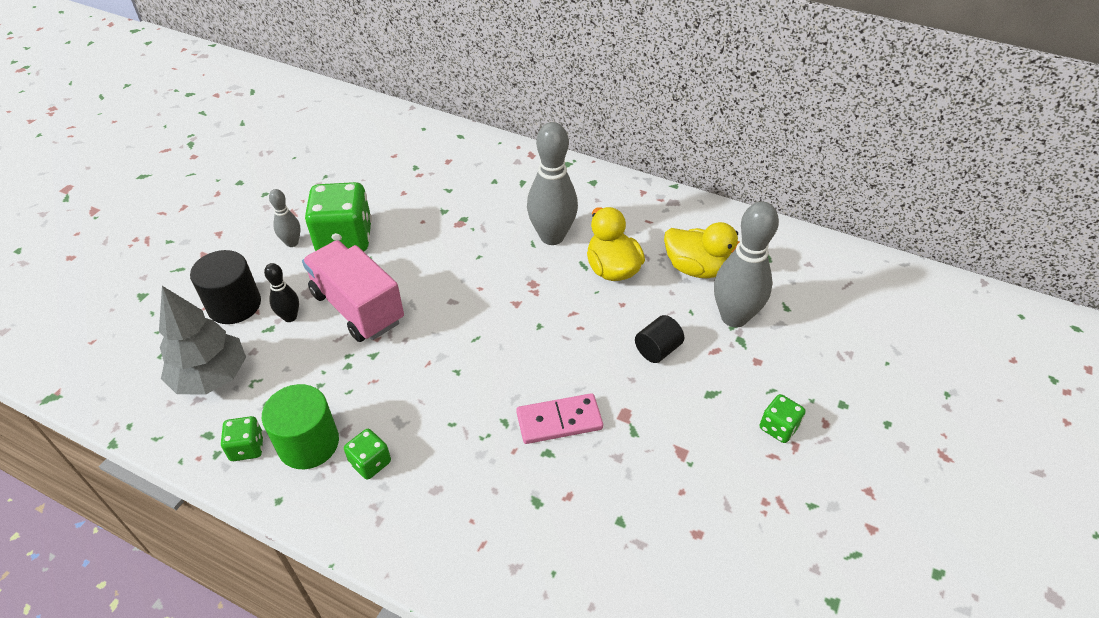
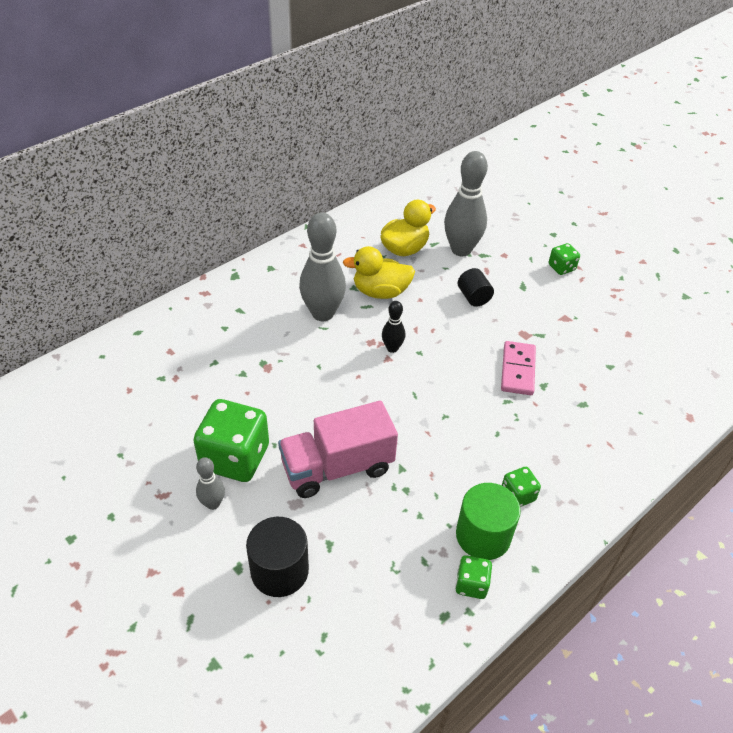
camera: 70 degrees left, 0 degrees up
(211, 377) = (372, 604): grey tree -> none
(290, 317) = (322, 524): black bowling pin -> black bowling pin (392, 348)

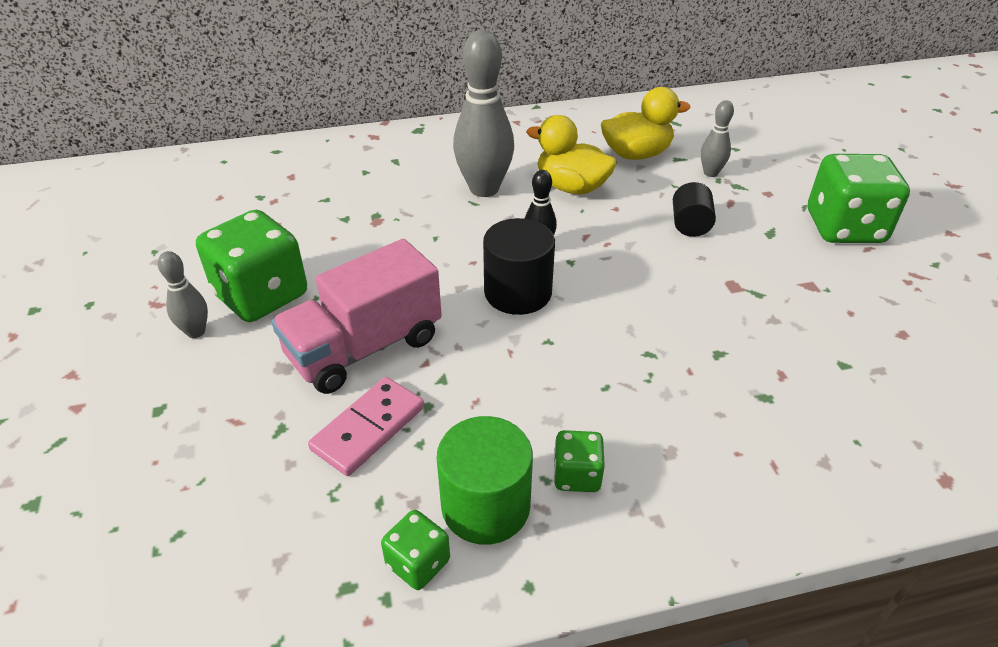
camera: 30 degrees right, 5 degrees down
(279, 571) = (198, 433): black cylinder -> black cylinder (518, 292)
(337, 467) = (364, 348): pink truck -> pink truck turned 45 degrees counterclockwise
(461, 249) = (710, 173): grey bowling pin -> grey bowling pin, size x0.50
(518, 370) = (693, 323): pink domino -> pink domino (368, 428)
(561, 267) = (844, 228): green dice -> green dice, size x2.05

